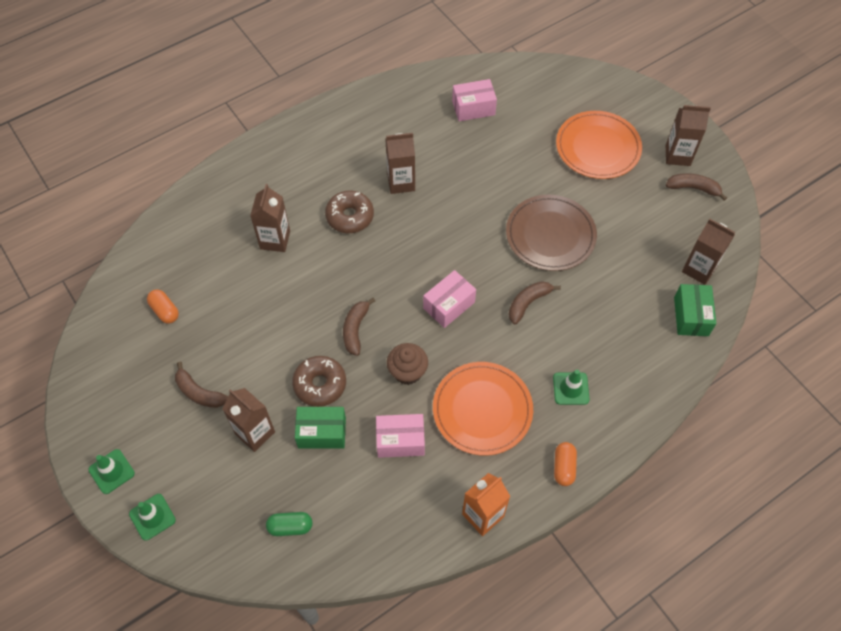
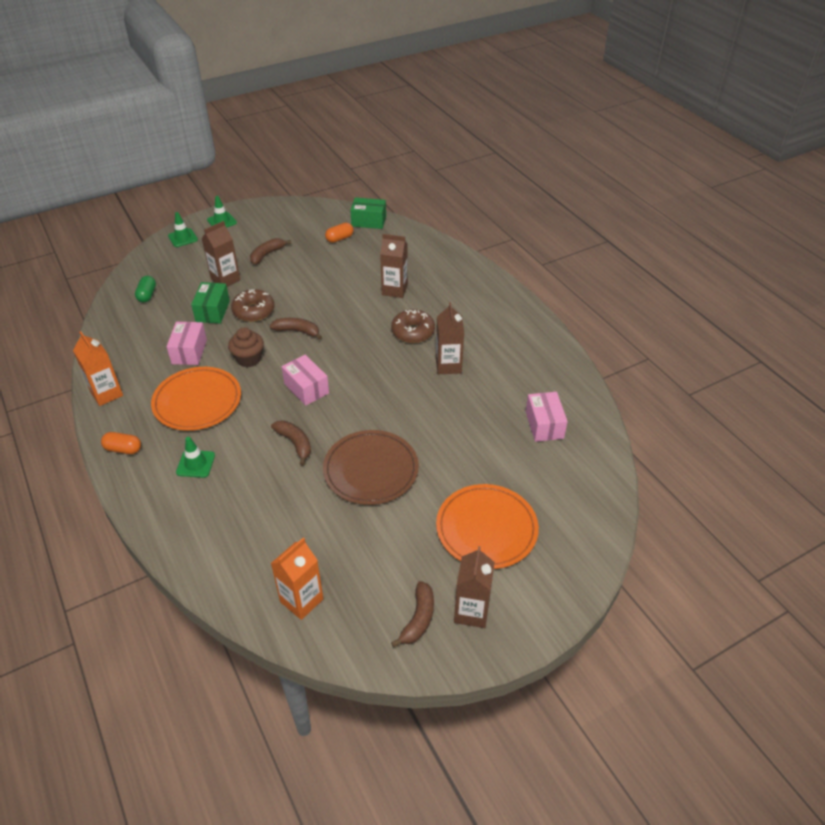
camera: 95 degrees right, 15 degrees down
(691, 316) = (243, 579): green box -> green box (369, 221)
(699, 269) = (301, 600): brown carton -> orange carton

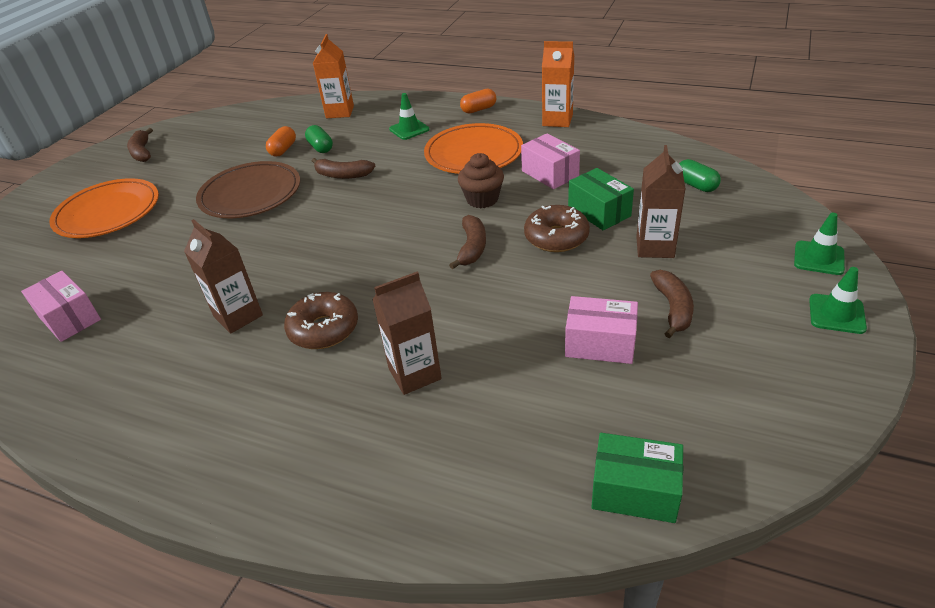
camera: 145 degrees right, 5 degrees down
(276, 493) = (320, 147): none -> green capsule
(297, 331) = (472, 248): brown banana -> brown banana turned 60 degrees counterclockwise
(301, 600) = (238, 123): orange carton -> orange carton (340, 112)
(306, 388) = (386, 210): pink box -> pink box (600, 343)
(339, 238) = (623, 410): orange capsule -> orange capsule (283, 150)
(369, 221) = (634, 491): green box -> green box turned 45 degrees clockwise
(471, 611) = (100, 171): brown carton -> none

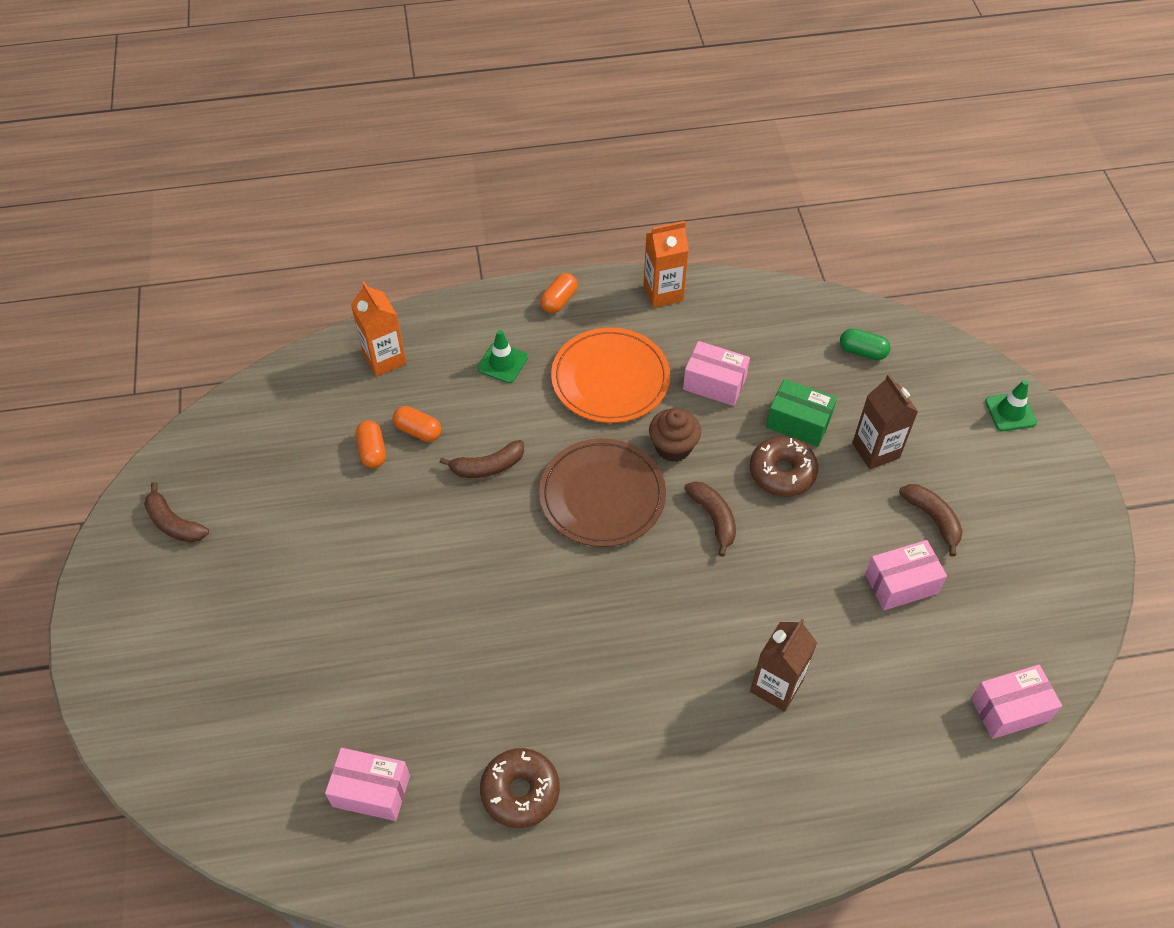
camera: 35 degrees left, 15 degrees up
(108, 212) = (243, 637): orange plate -> none
(238, 316) = (555, 703): brown carton -> none
(250, 194) = (402, 537): brown plate -> brown plate (602, 495)
(320, 147) = (418, 431): green capsule -> orange capsule
(324, 329) = (655, 678): brown donut -> brown donut (520, 792)
(634, 491) = (1009, 709): green box -> pink box
(836, 314) = (1052, 472): green traffic cone -> none

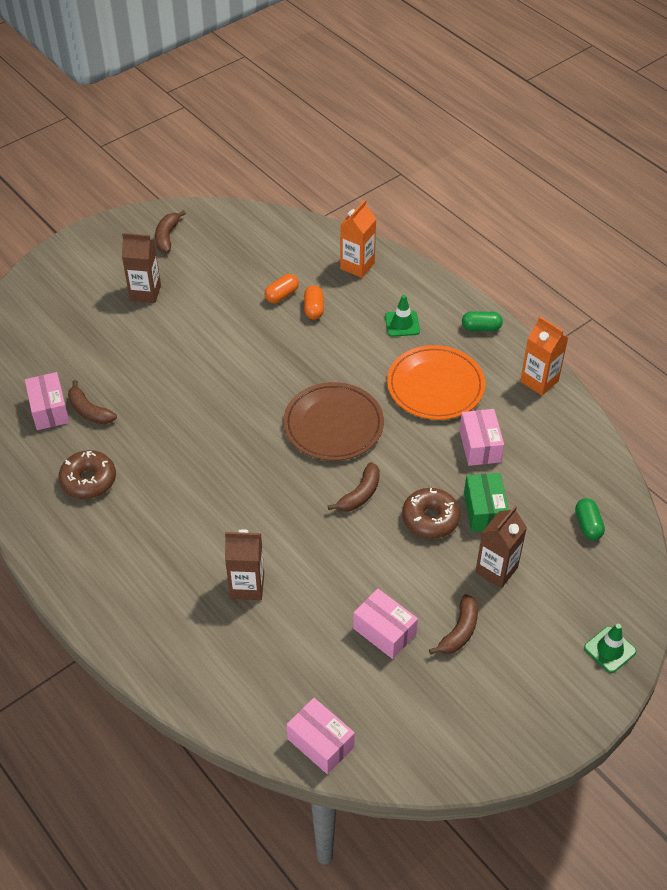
camera: 60 degrees right, 5 degrees down
(253, 591) = (145, 293): none -> brown carton
(487, 466) = (312, 355): brown banana -> brown banana (89, 411)
(559, 300) = (481, 328): orange capsule -> green capsule
(673, 447) = (404, 446): brown cupcake -> none

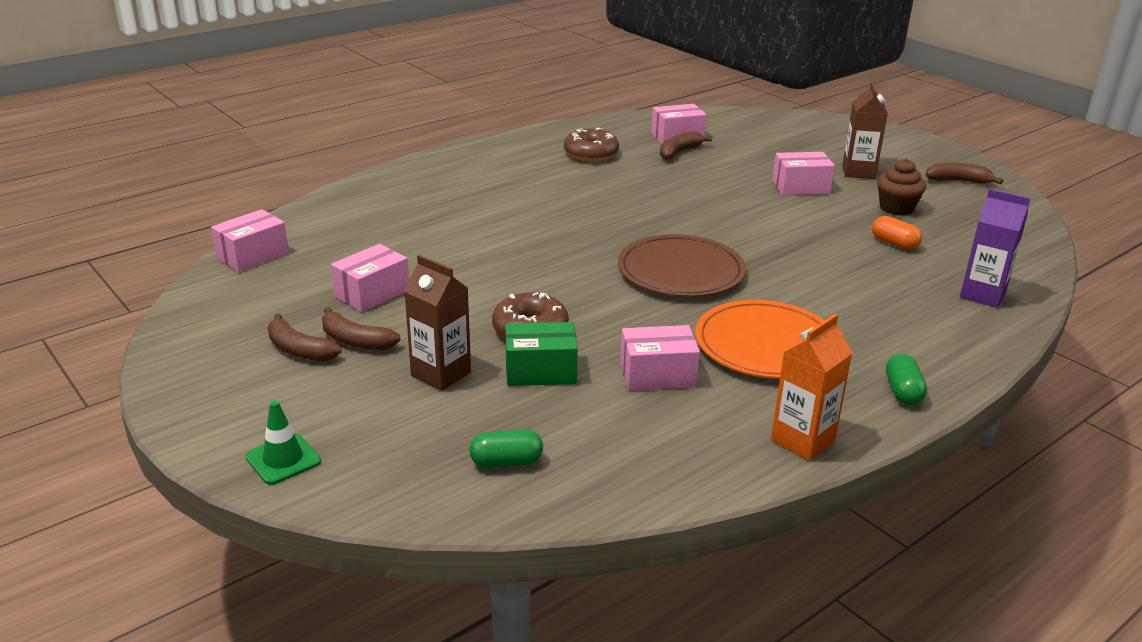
camera: 90 degrees right, 20 degrees down
(176, 334) = (800, 187): none -> pink box
(219, 282) = (896, 208): none -> brown cupcake
(247, 586) = (452, 222): brown carton -> none
(314, 309) = (879, 263): orange capsule -> none
(357, 266) = (982, 295): orange carton -> purple carton
(360, 494) = (571, 285): brown banana -> brown banana (299, 350)
(402, 324) = (880, 324): green traffic cone -> none

